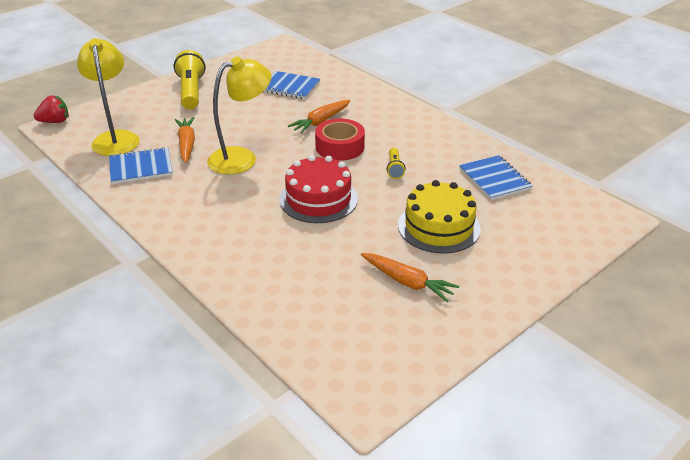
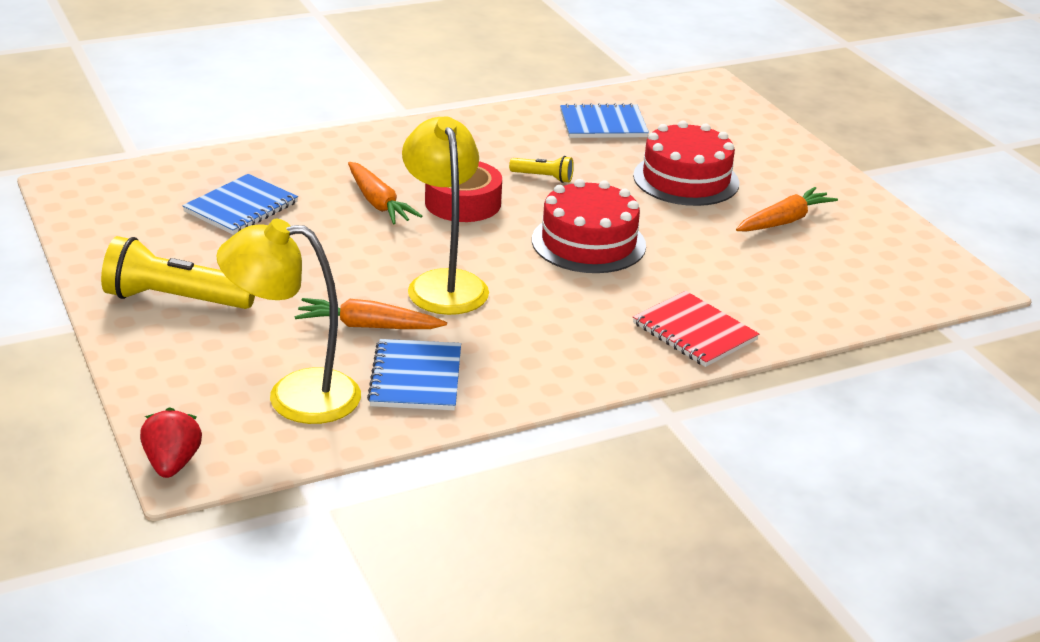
camera: 75 degrees left, 5 degrees down
(225, 257) = (694, 332): none -> red notebook
(439, 226) = (686, 179): yellow cake -> red cake

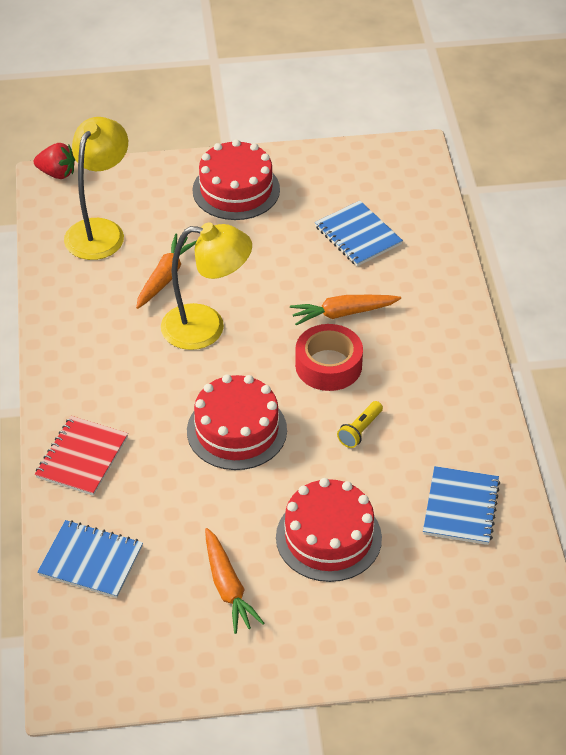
camera: 110 degrees right, 15 degrees up
(175, 299) = (236, 190): yellow flashlight -> red cake
(416, 378) = (93, 289): blue notebook -> blue notebook (91, 561)
(694, 332) = (82, 457): red notebook -> red notebook turned 45 degrees counterclockwise

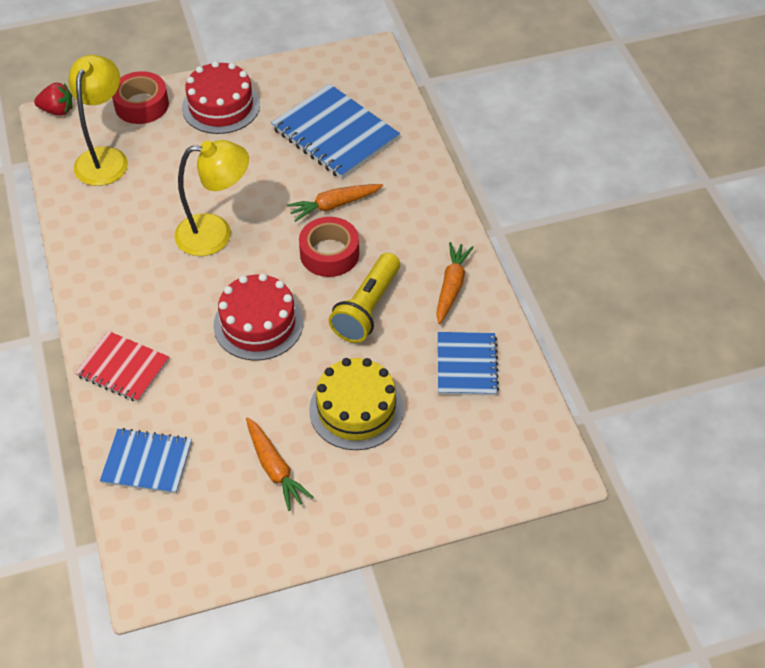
camera: 10 degrees left, 5 degrees up
(82, 457) = (123, 368): red notebook -> red notebook turned 75 degrees counterclockwise
(149, 178) = (141, 105): none -> red tape
(165, 277) = (171, 193): orange carrot -> orange carrot (451, 287)
(328, 537) = (356, 409): red cake -> yellow cake
(358, 235) = (335, 134): blue notebook -> blue notebook, size x1.61
(360, 430) = (367, 309): yellow flashlight -> yellow flashlight, size x1.99

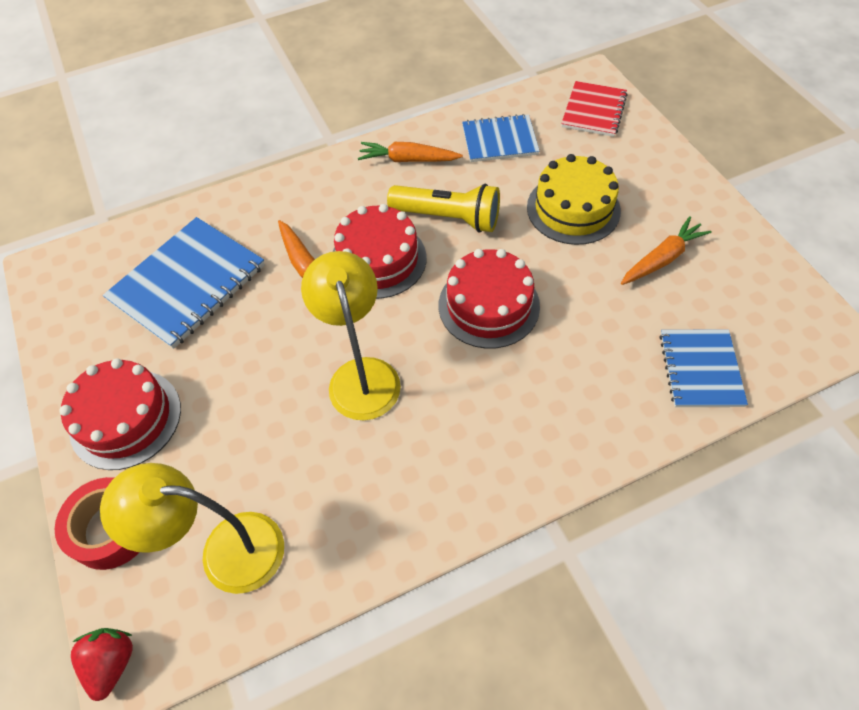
camera: 95 degrees left, 5 degrees up
(123, 368) = (586, 426): red notebook -> red notebook (593, 111)
(329, 254) = (378, 259): red tape -> red cake

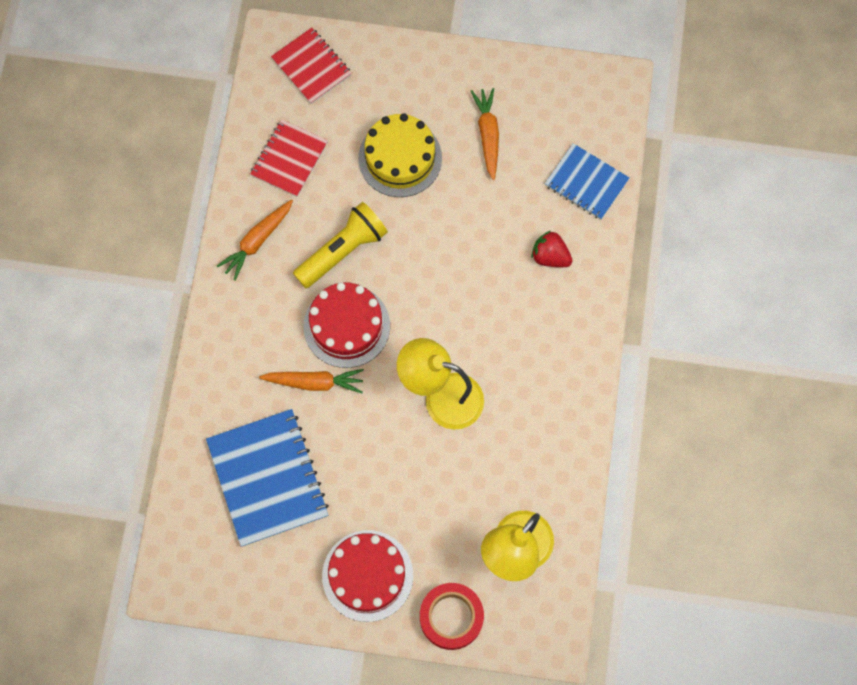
camera: 60 degrees left, 15 degrees up
(112, 663) = (545, 651): red strawberry -> red strawberry (550, 256)
(488, 305) = (444, 277): red cake -> none
(499, 140) = (289, 159): blue notebook -> red notebook

